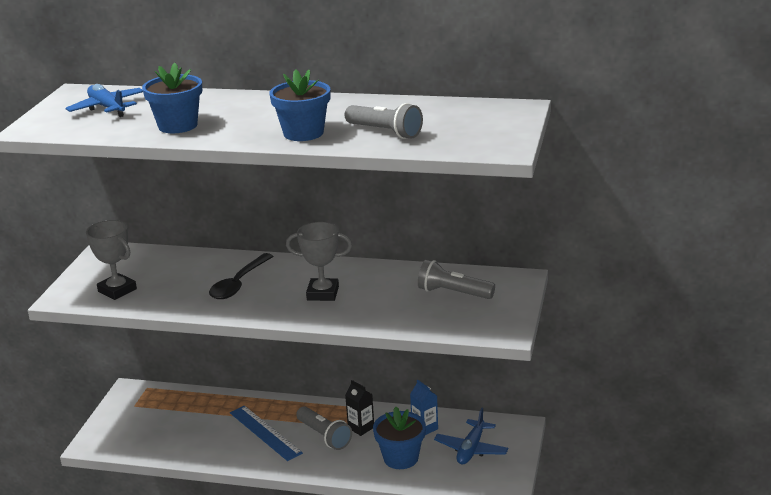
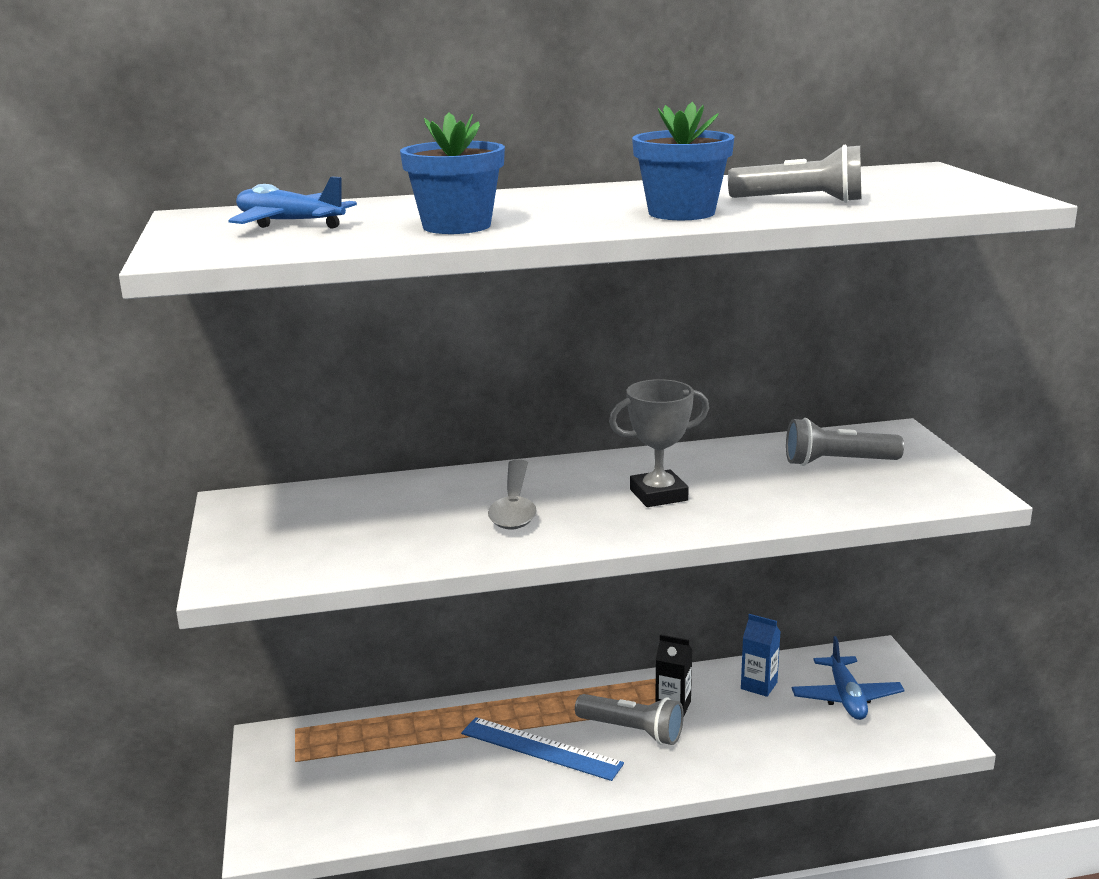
camera: 25 degrees left, 5 degrees down
(117, 290) = (319, 550): grey trophy -> none
(239, 284) = (514, 506): black spoon -> grey spoon
(401, 458) = (767, 733): blue flower pot -> none

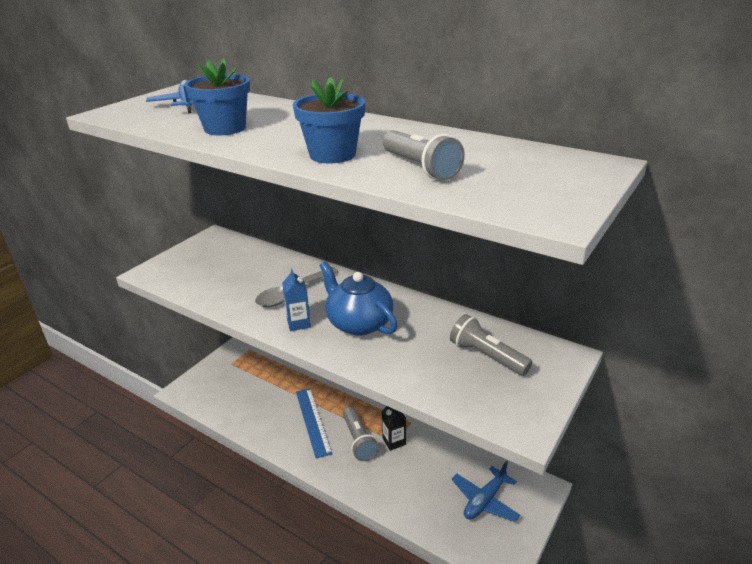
camera: 45 degrees right, 10 degrees up
(658, 495) = (358, 323): grey trophy -> blue teapot
(759, 685) = (450, 460): blue carton -> blue carton (298, 323)

